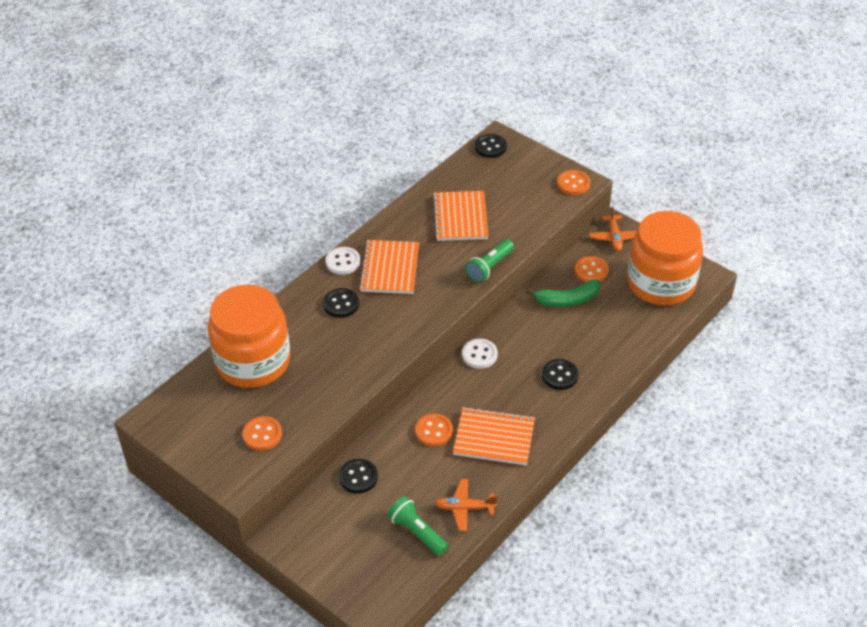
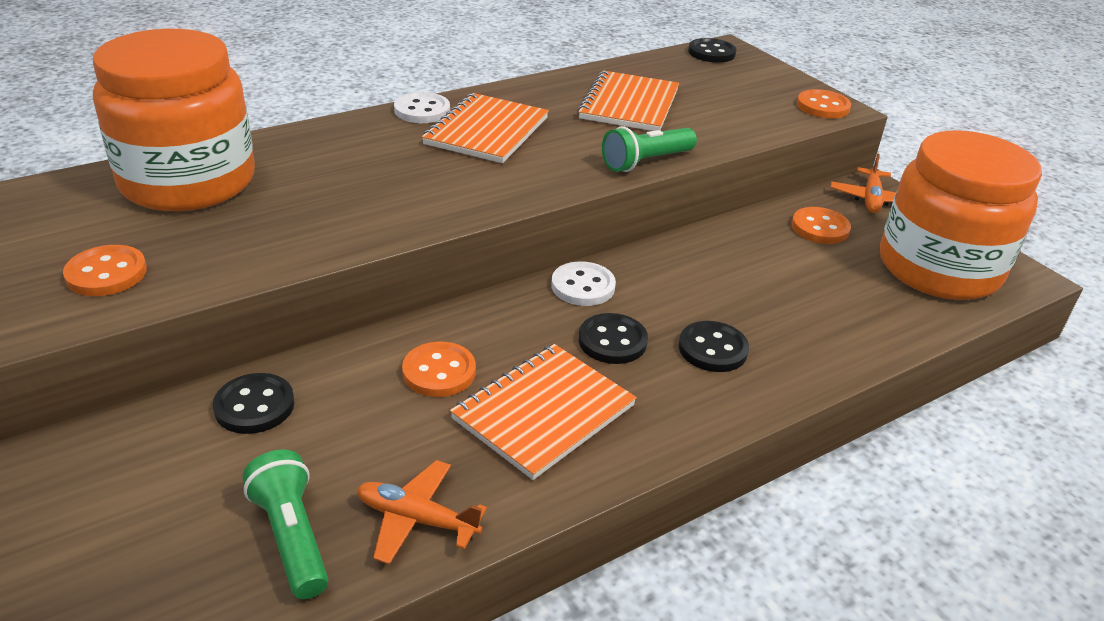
camera: 15 degrees right, 10 degrees down
(341, 304) = (382, 151): black button -> black button (612, 341)
(494, 438) = (543, 412): orange notebook -> orange notebook turned 75 degrees counterclockwise
(567, 300) = (766, 253): green banana -> none

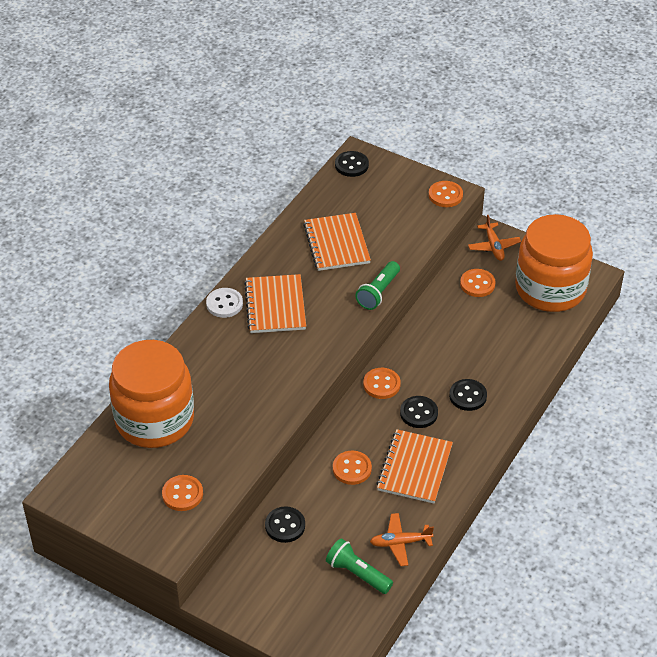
camera: 25 degrees left, 10 degrees up
(583, 286) = (381, 384): white button -> orange button

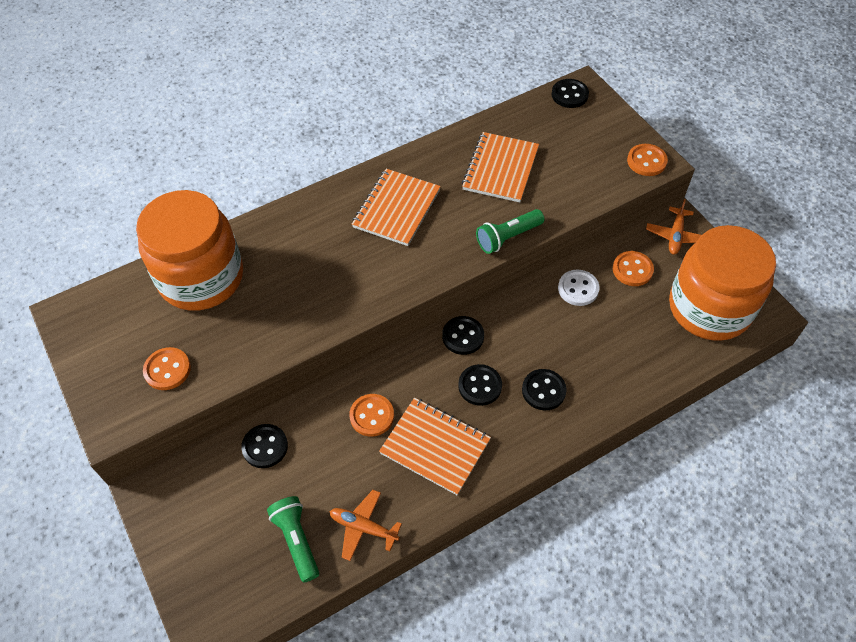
camera: 30 degrees right, 10 degrees up
(224, 304) = (350, 187): white button -> white button (578, 289)
(381, 384) = (463, 336): orange button -> black button
(414, 468) = (435, 447): orange notebook -> orange notebook turned 75 degrees clockwise

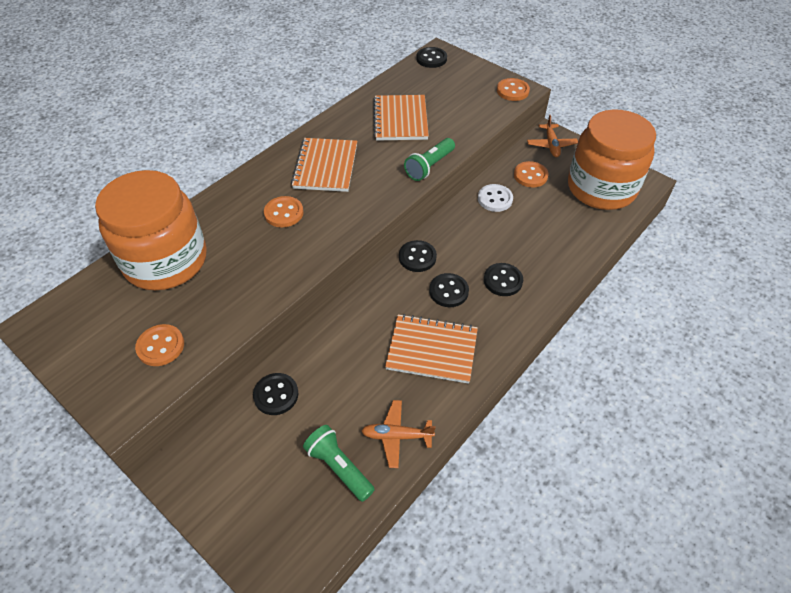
camera: 20 degrees left, 5 degrees down
(372, 416) = (365, 341): orange button -> orange button (284, 213)

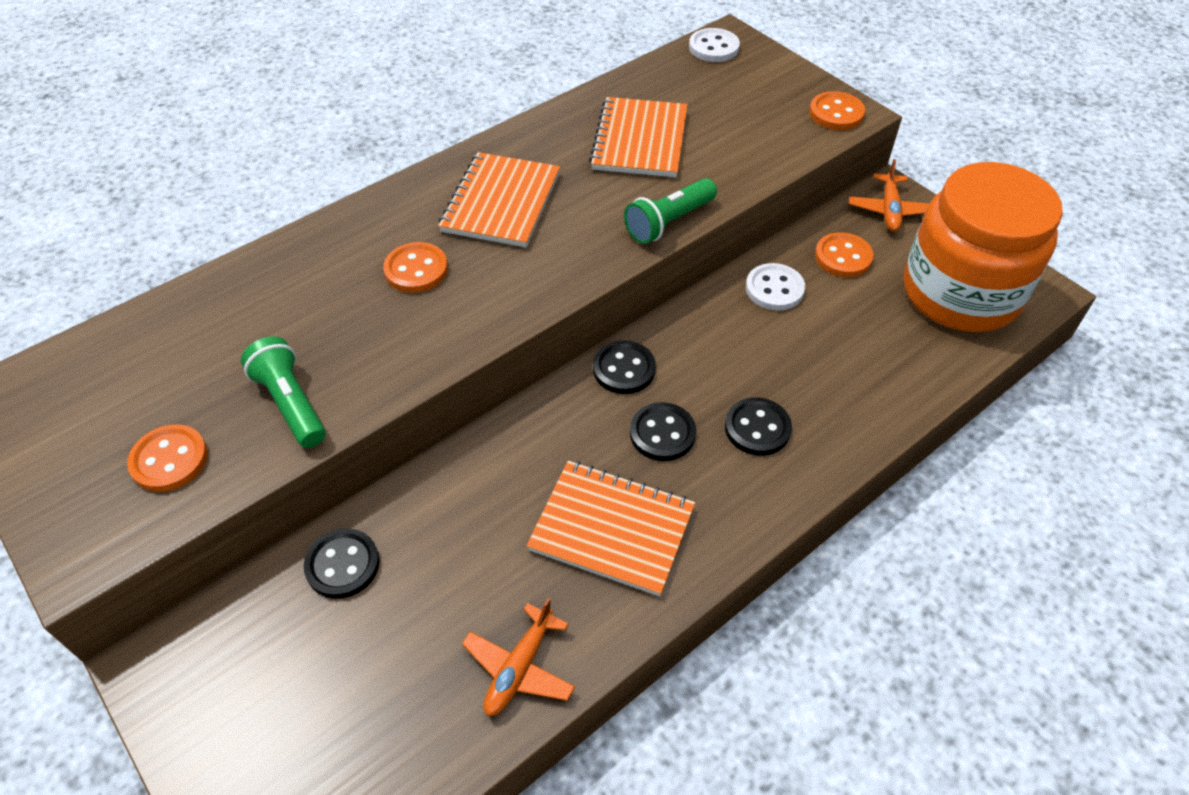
camera: 10 degrees right, 0 degrees up
(166, 261) = (215, 322): orange jar -> none
(339, 467) = (412, 705): green flashlight -> green flashlight (291, 403)
(397, 436) = (519, 668): orange plane -> orange plane turned 75 degrees counterclockwise
(431, 59) = (713, 47): black button -> white button

